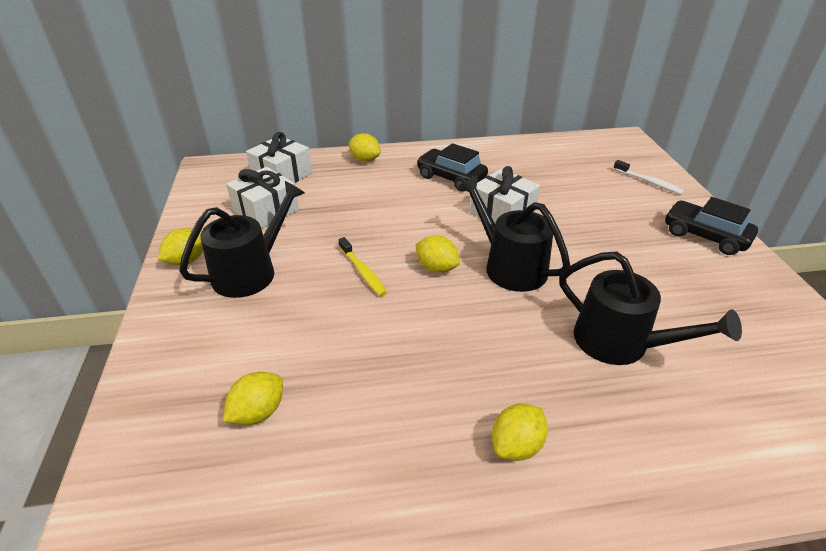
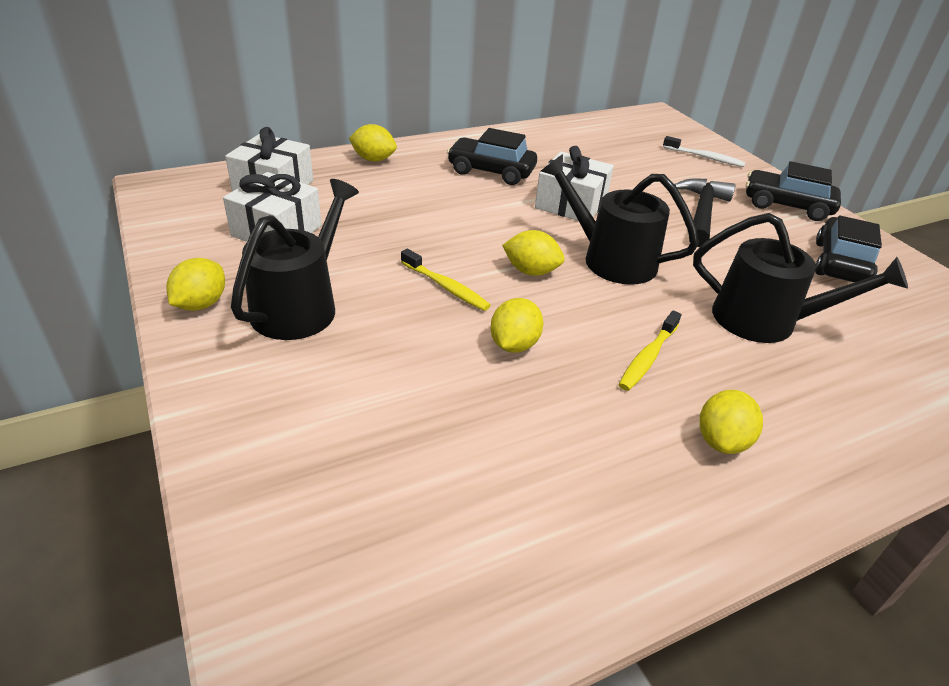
camera: 20 degrees left, 0 degrees up
(258, 412) = (409, 466): yellow lemon -> yellow lemon (514, 345)
(493, 358) = (648, 357): none -> yellow toothbrush
(616, 234) = (702, 213): none -> black hammer
(728, 299) = (840, 263): none -> black car

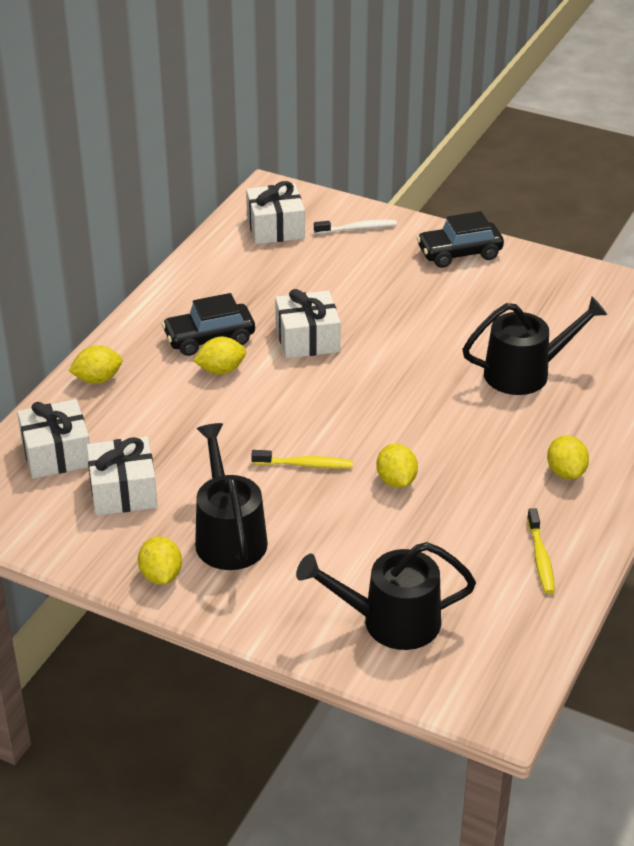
camera: 35 degrees left, 0 degrees up
(531, 271) = (346, 418): yellow lemon -> yellow lemon (221, 370)
(611, 259) = (387, 377): black watering can -> black watering can (391, 621)
(634, 133) = (275, 228): none -> white gift
(648, 357) = (481, 442): yellow toothbrush -> yellow toothbrush (540, 558)
(702, 213) = (408, 295): black hammer -> none
(840, 263) = (534, 294): black car -> none

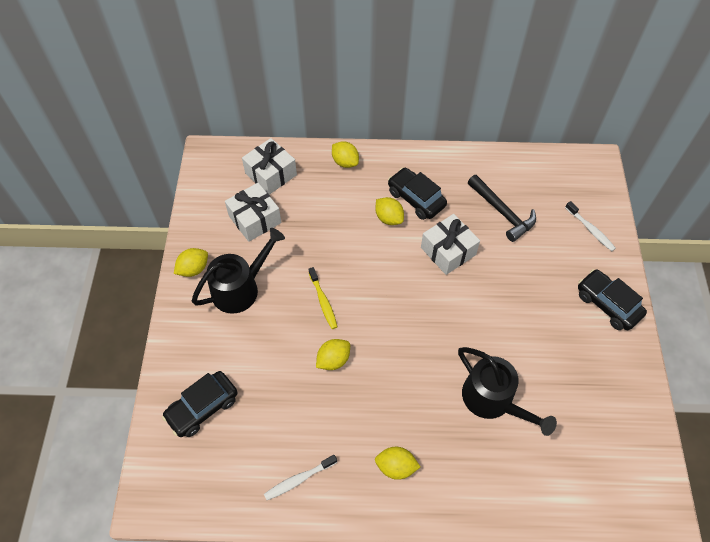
camera: 65 degrees right, 20 degrees up
(275, 228) = (556, 183): white gift -> none
(284, 280) = (502, 212): none -> black hammer
(391, 621) = (202, 407): black watering can -> black car
(540, 558) = (298, 479): yellow toothbrush -> white toothbrush
(566, 472) = (396, 467): yellow lemon -> yellow lemon turned 45 degrees clockwise

